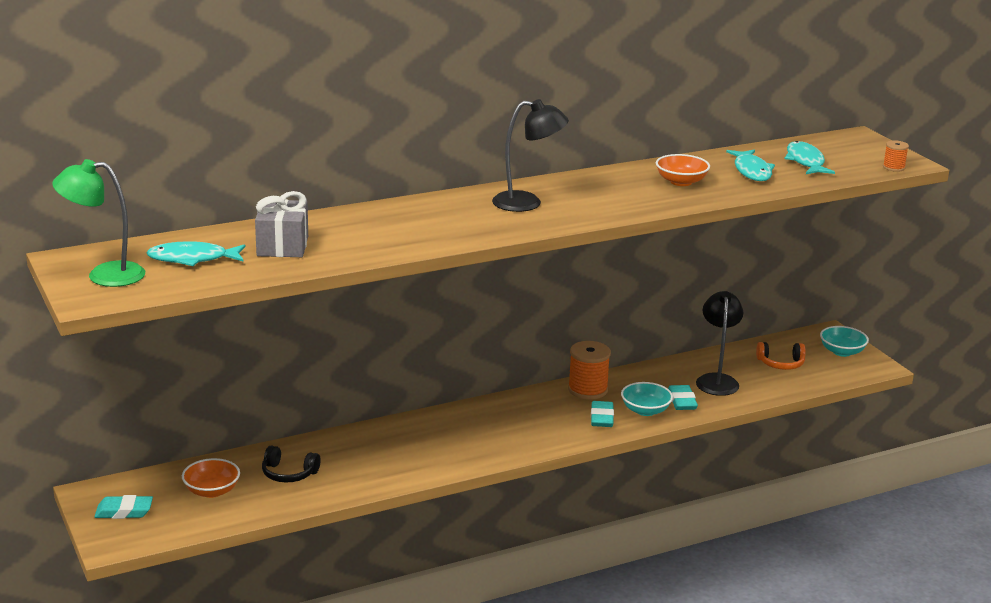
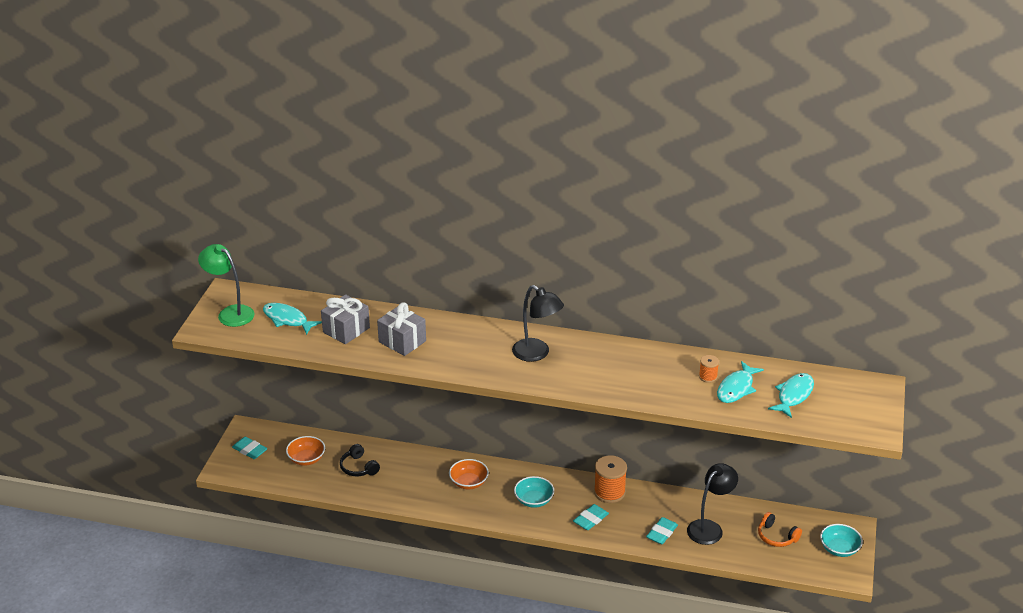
camera: 40 degrees right, 10 degrees up
(366, 236) = (402, 341): none -> grey gift
(645, 410) = (627, 528): turquoise bowl -> turquoise bowl (534, 500)
(681, 182) = (668, 377): orange bowl -> orange bowl (468, 482)
(893, 167) = (856, 430): orange spool -> orange spool (708, 377)

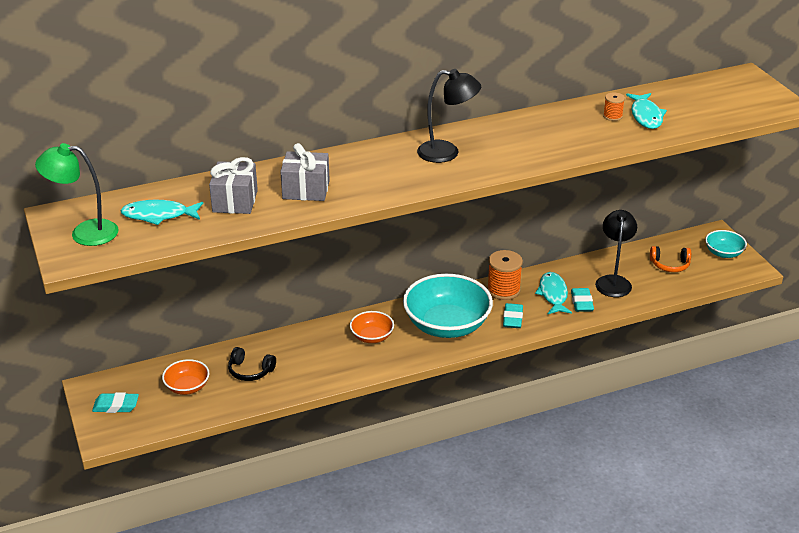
camera: 35 degrees left, 0 degrees up
(534, 500) = (447, 325): turquoise bowl -> turquoise bowl, size x2.03
(793, 395) = (695, 104): turquoise fish -> turquoise fish (553, 294)

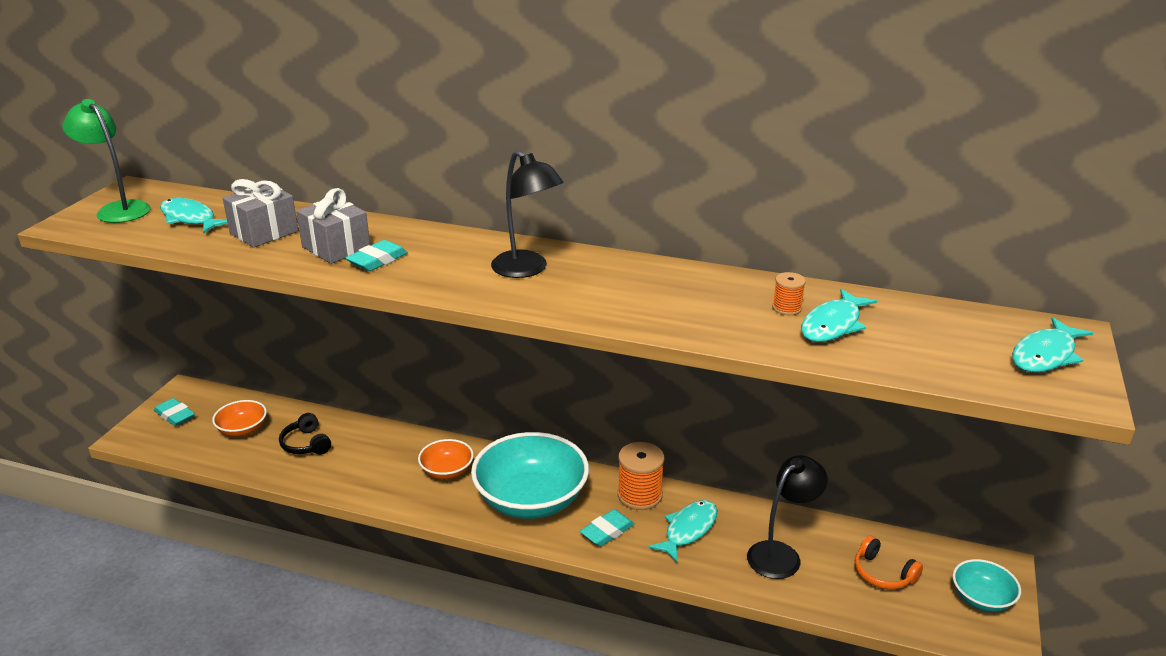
camera: 40 degrees right, 5 degrees down
(581, 303) = (709, 557): turquoise eraser -> turquoise eraser (377, 260)
(750, 91) = (1045, 355): none -> turquoise fish

